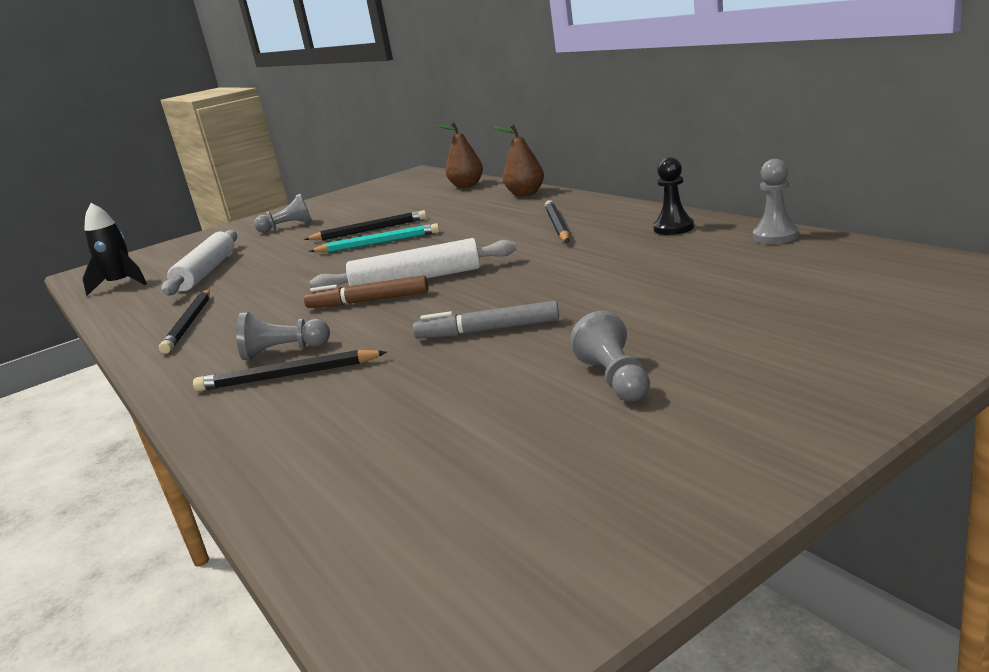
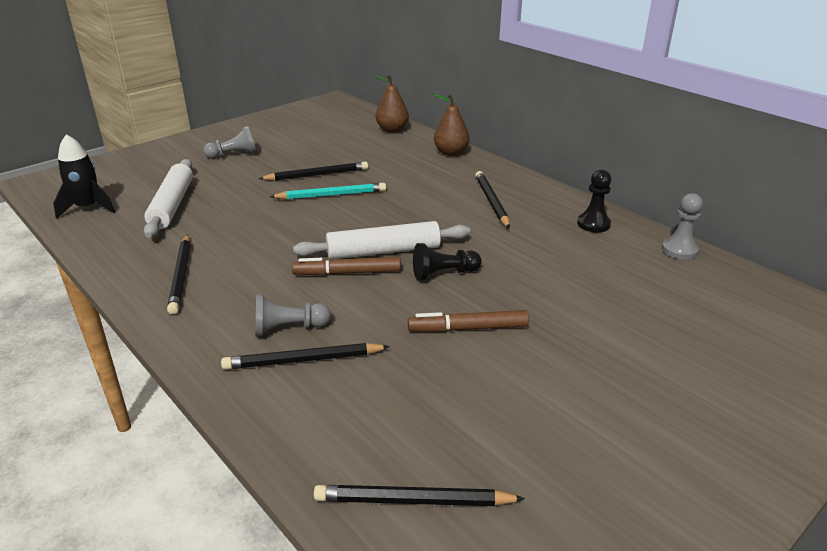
camera: 10 degrees left, 10 degrees up
(360, 483) = (413, 501): none -> black pencil
(477, 289) = (443, 273): none -> black pawn
(488, 330) = (468, 328): grey marker -> brown marker
(615, 379) = (591, 403): grey pawn -> none

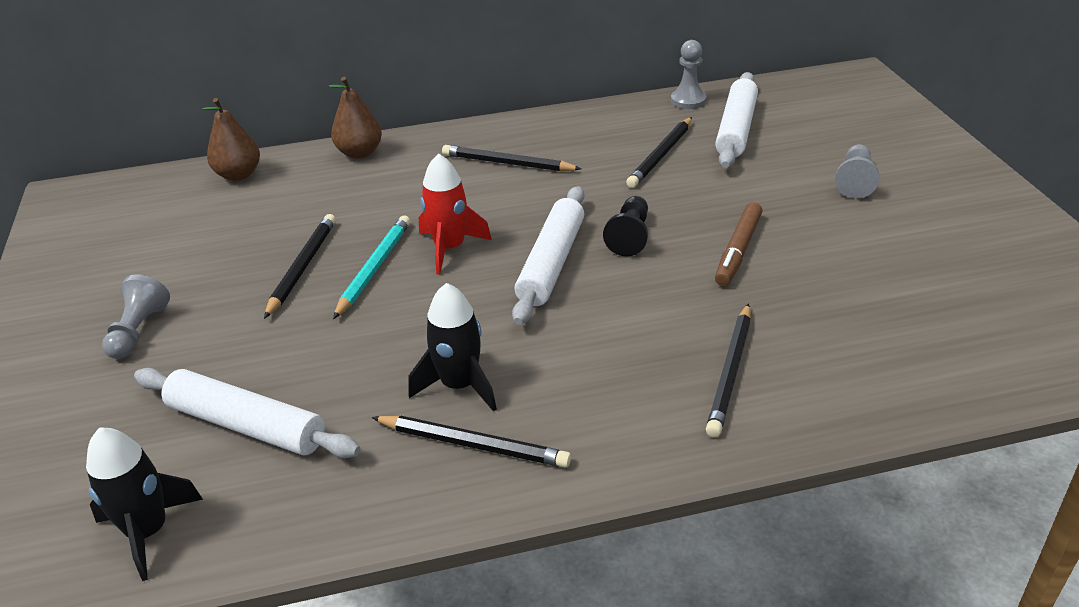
camera: 60 degrees left, 5 degrees up
(234, 255) = (459, 385): none -> black rocket
(288, 328) = (662, 370): grey pawn -> grey pawn (855, 181)
(347, 273) = (578, 301): brown marker -> none
(371, 211) = (450, 248): none -> red rocket
(413, 501) = (966, 351): black pencil -> black pencil (661, 155)
(593, 224) = (607, 124): black pawn -> none
(662, 285) = (736, 129): none -> white rolling pin

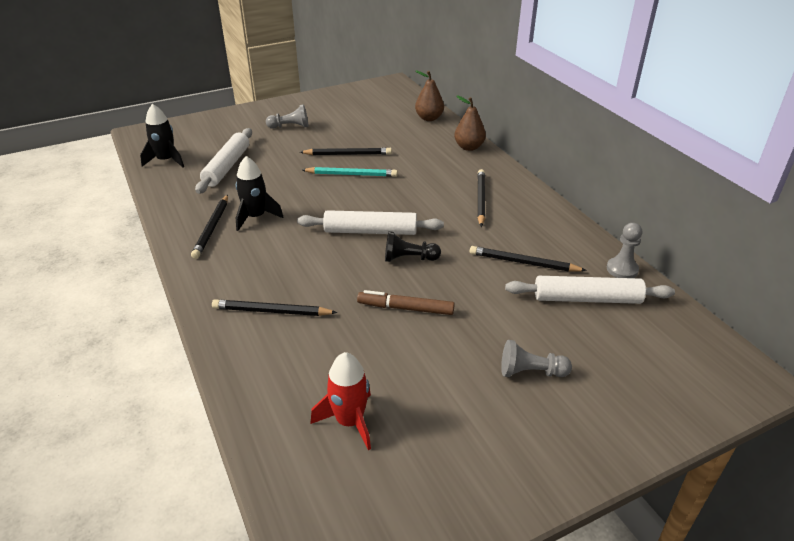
camera: 75 degrees right, 0 degrees up
(450, 248) = (376, 194): red rocket -> red rocket (349, 421)

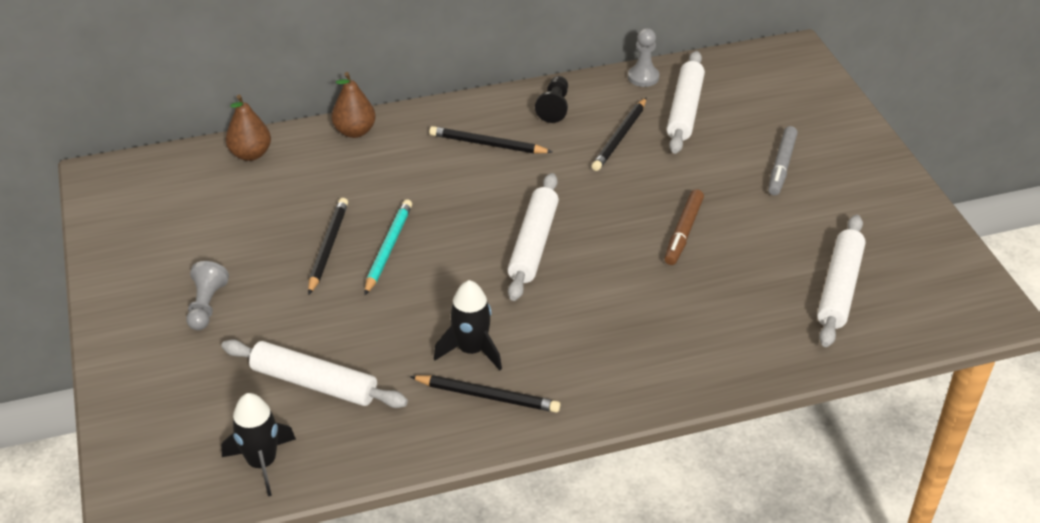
camera: 80 degrees left, 5 degrees up
(271, 311) = (675, 338): black pencil -> none
(349, 421) = (839, 287): red rocket -> white rolling pin
(409, 258) = (596, 219): black pawn -> black pawn (554, 107)
(531, 372) = (781, 166): grey pawn -> grey marker

